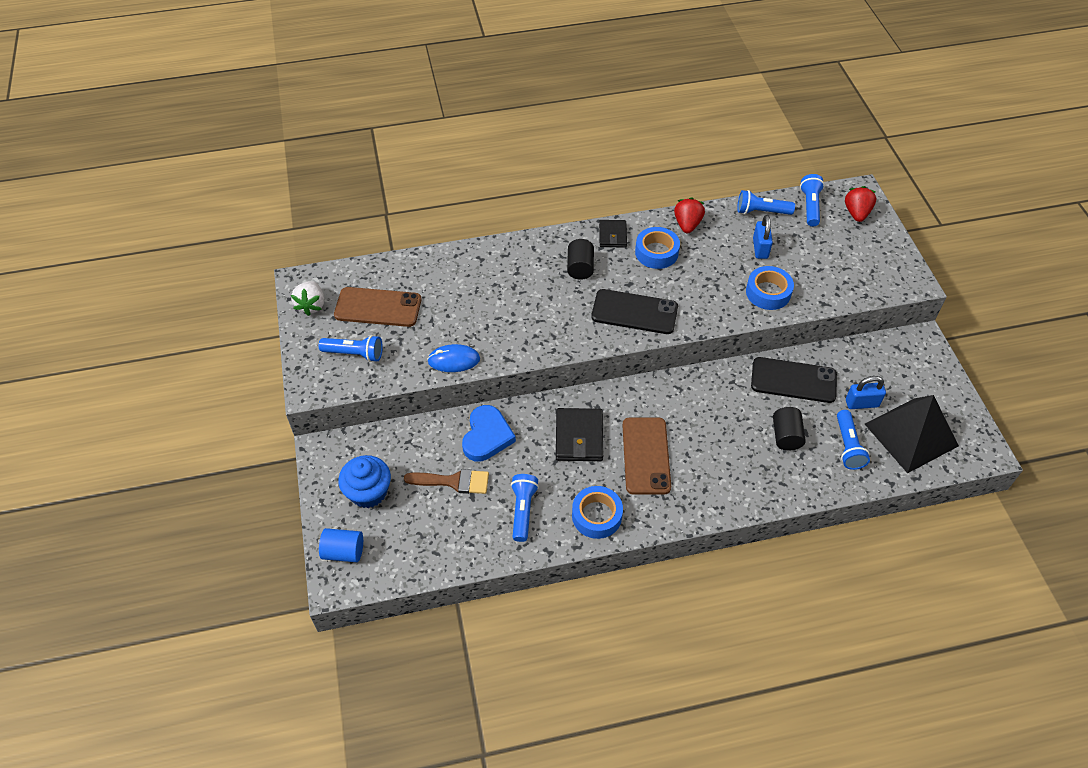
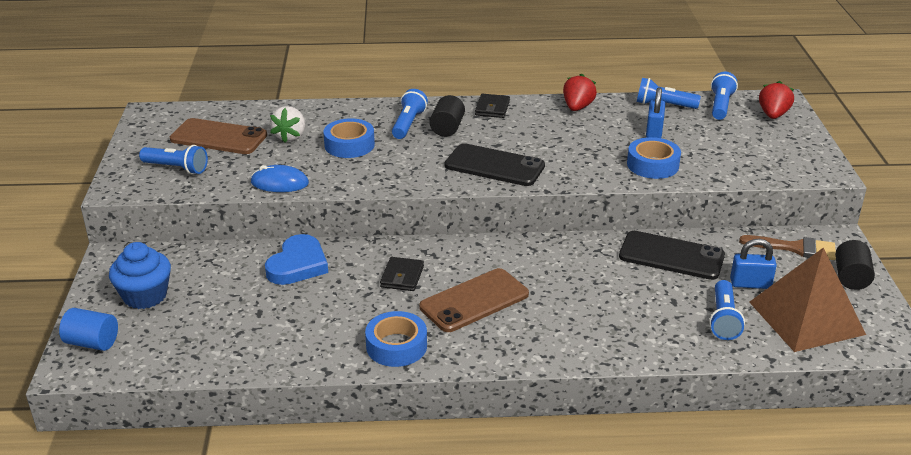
camera: 10 degrees right, 20 degrees down
(311, 305) = (151, 130): white strawberry -> white strawberry (290, 136)
(453, 481) = (243, 298): brown brush -> brown brush (795, 248)
(523, 510) = (312, 331): blue flashlight -> blue flashlight (408, 124)
(579, 437) = (402, 277): black wallet -> black wallet, size x0.64
(646, 456) = (474, 301): brown phone -> brown phone turned 45 degrees clockwise
(656, 252) = (536, 124): blue tape -> blue tape (349, 145)
(786, 436) = (649, 302): black cylinder -> black cylinder (851, 278)
(910, 434) = (806, 318): black pyramid -> brown pyramid

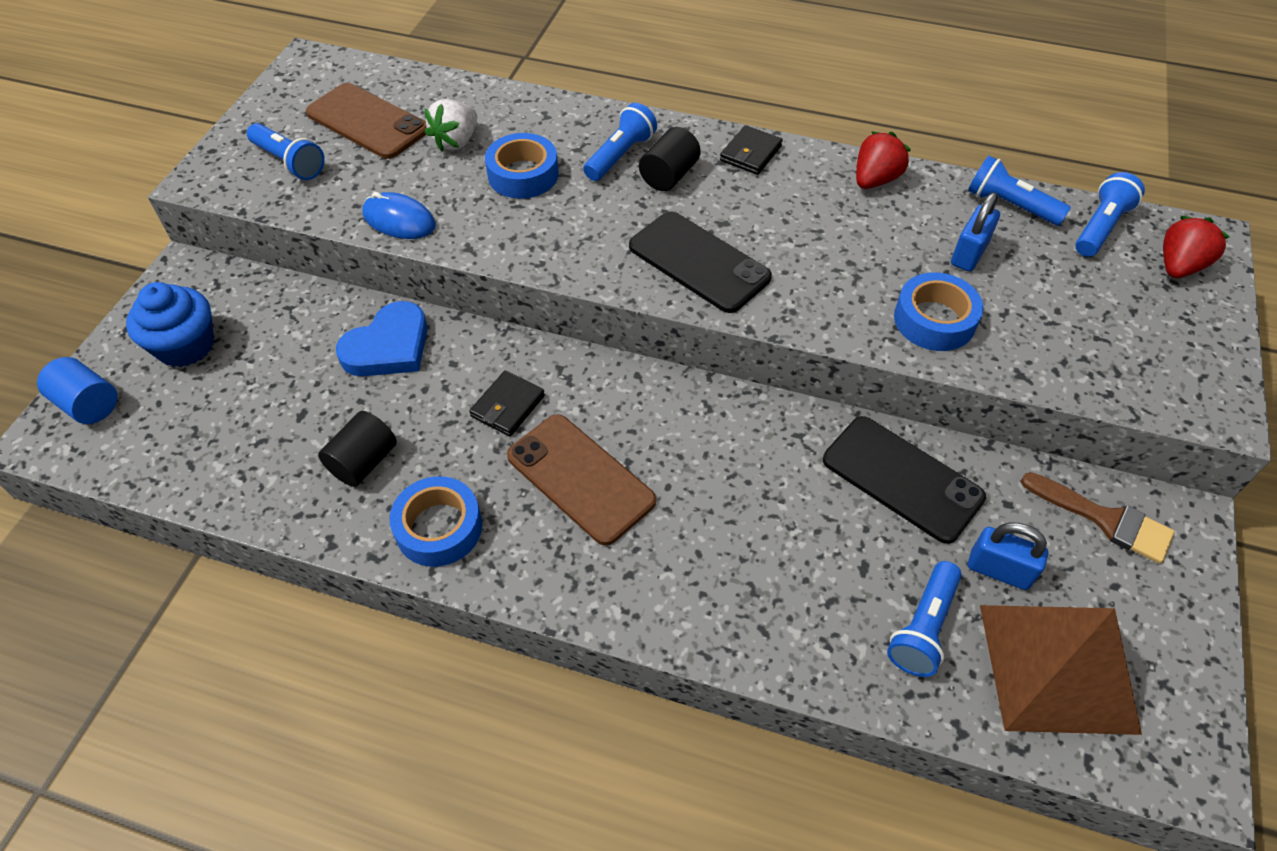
camera: 20 degrees right, 20 degrees up
(474, 301) = (580, 478): brown phone -> brown phone turned 60 degrees clockwise
(851, 278) = (1170, 607): black cylinder -> black cylinder (363, 462)

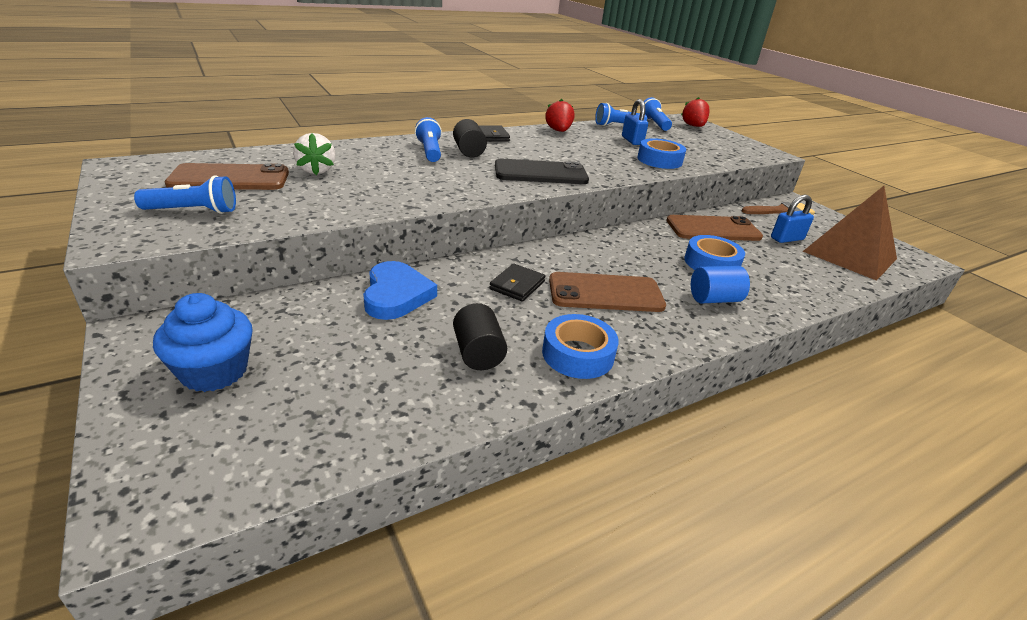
camera: 50 degrees left, 20 degrees down
(88, 404) = (159, 460): blue cylinder -> blue cylinder (714, 299)
(399, 220) = (339, 209): blue mouse -> none
(508, 406) = (517, 285): black wallet -> black wallet turned 45 degrees clockwise
(523, 175) = (387, 171): blue tape -> blue tape (711, 263)
(902, 479) = (713, 229): black phone -> brown phone
(923, 628) = (804, 267): blue flashlight -> none

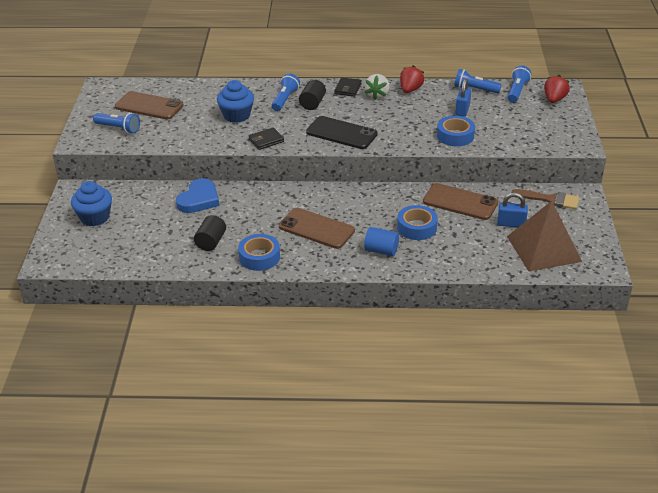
camera: 35 degrees right, 5 degrees up
(317, 170) = (200, 107): white strawberry -> white strawberry (377, 95)
(383, 173) = (236, 115): none -> blue cupcake
(517, 285) = (269, 210): black wallet -> black wallet (266, 140)

